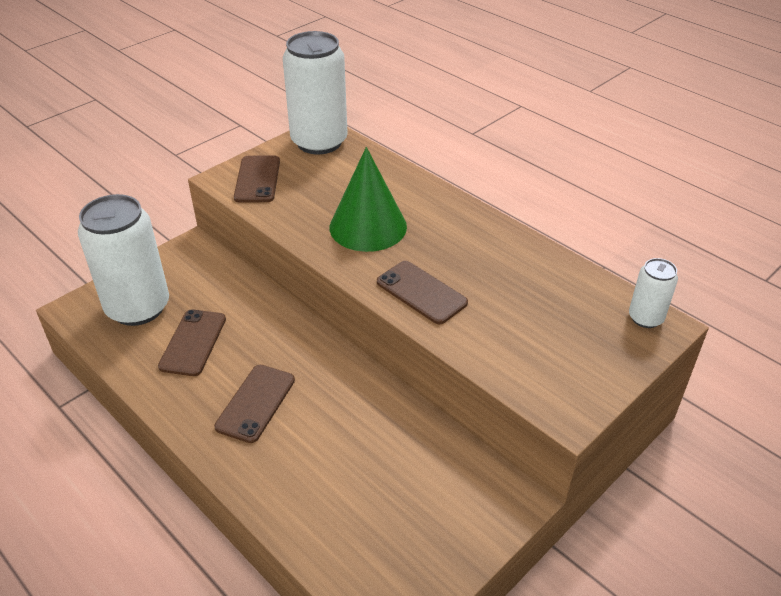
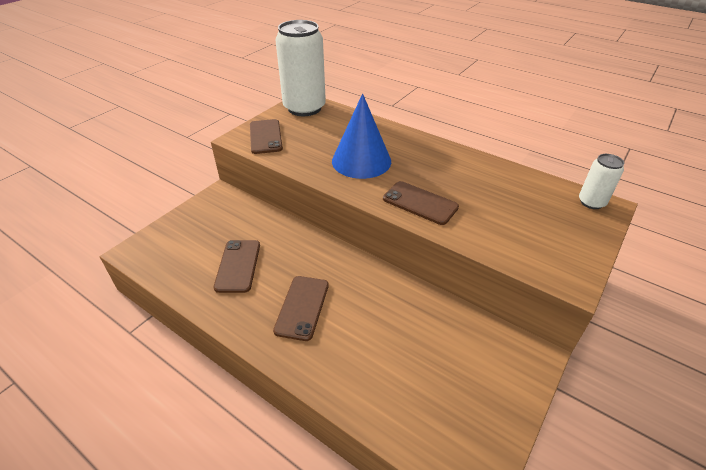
camera: 10 degrees left, 0 degrees up
(138, 307) = (186, 244): white can -> none
(368, 226) = (361, 161): green cone -> blue cone

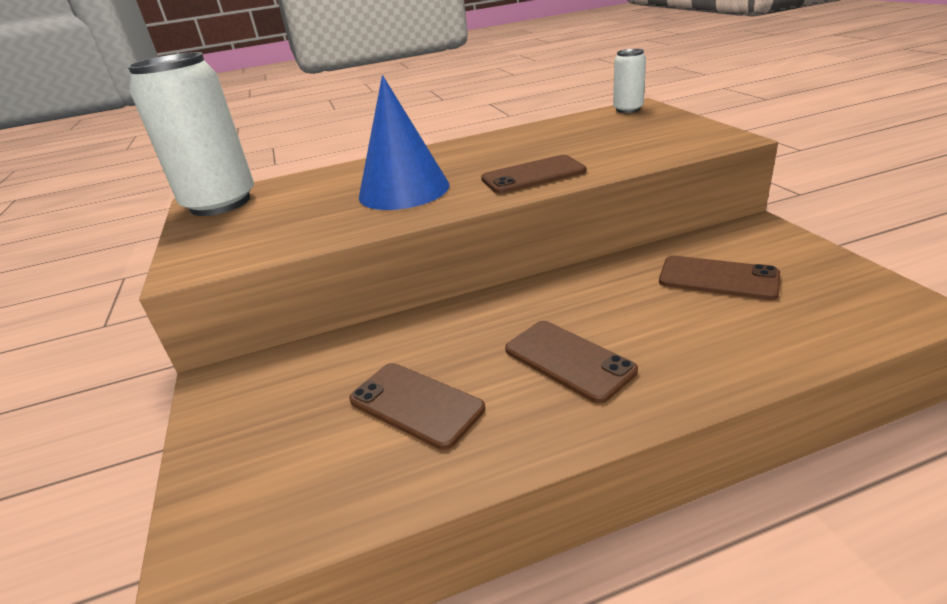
camera: 50 degrees left, 10 degrees down
(266, 137) = (228, 244): brown phone -> brown phone (718, 278)

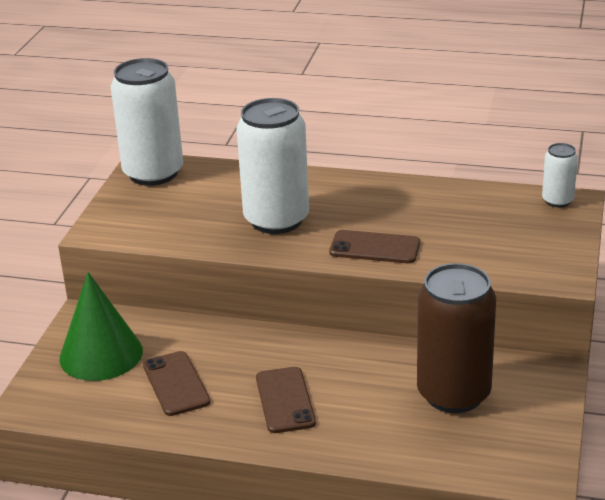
camera: 30 degrees right, 0 degrees up
(277, 416) = (101, 354): none -> green cone
(404, 190) = (276, 220): blue cone -> white can
(718, 278) = (453, 394): brown phone -> brown can

